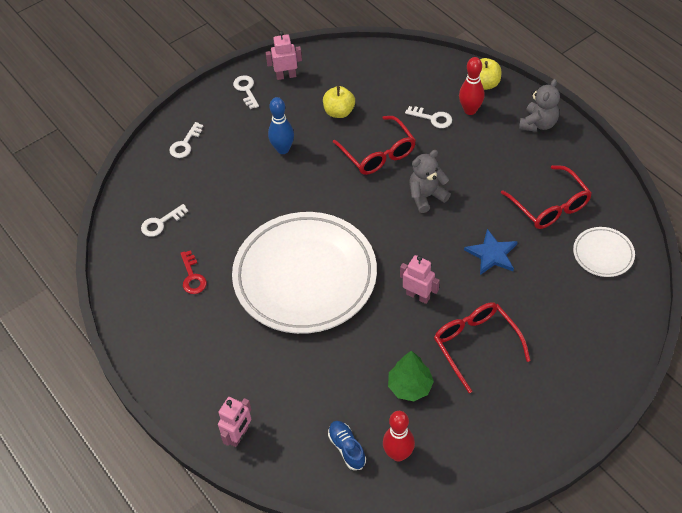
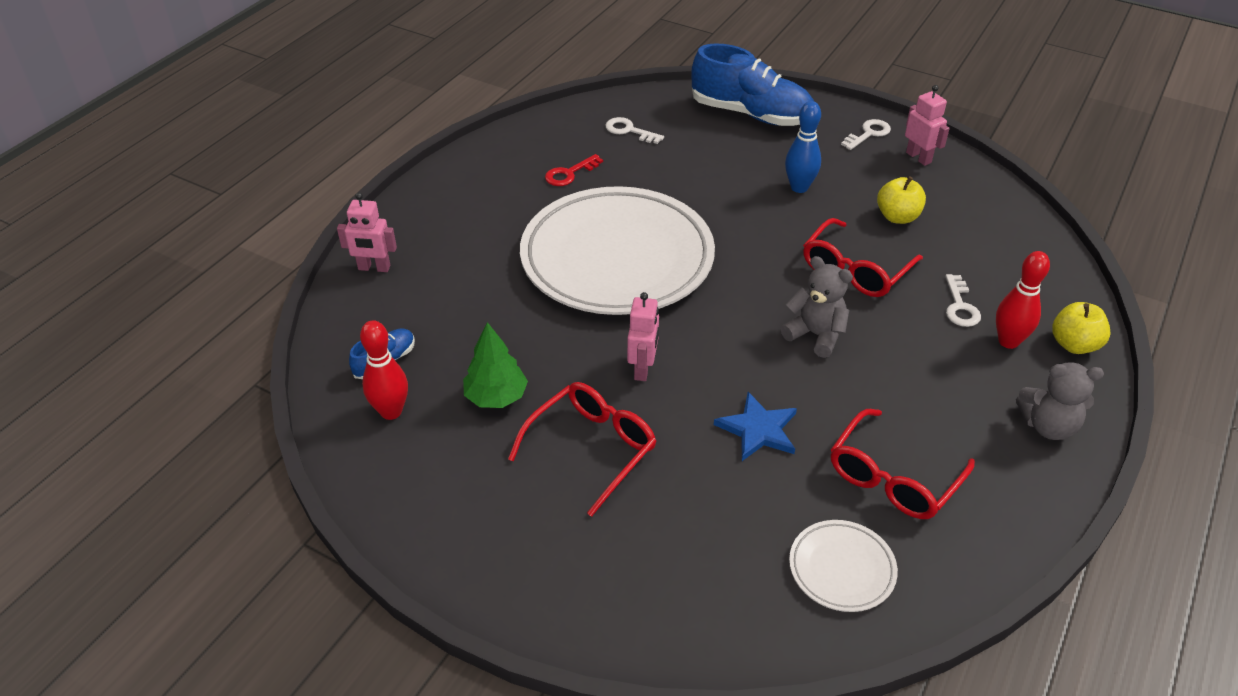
camera: 65 degrees right, 10 degrees down
(185, 144) = (751, 114): white key -> blue shoe

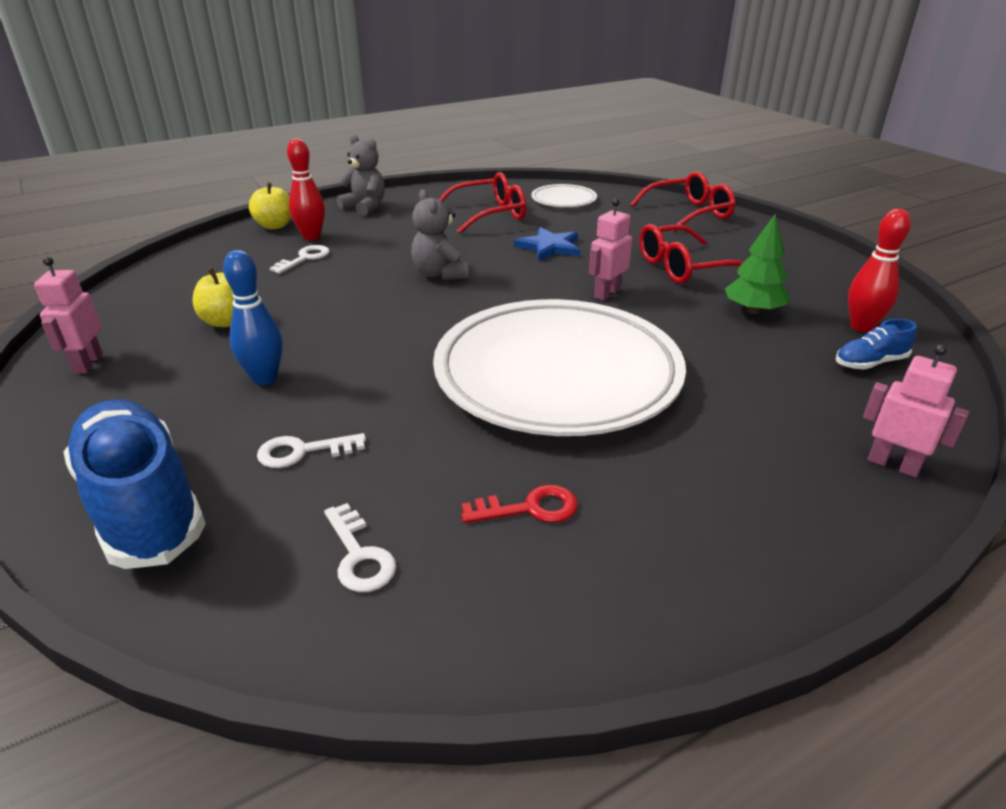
camera: 150 degrees left, 10 degrees down
(855, 270) = (339, 298): red glasses -> red glasses (689, 213)
(868, 134) = (72, 410): white key -> white key (303, 451)

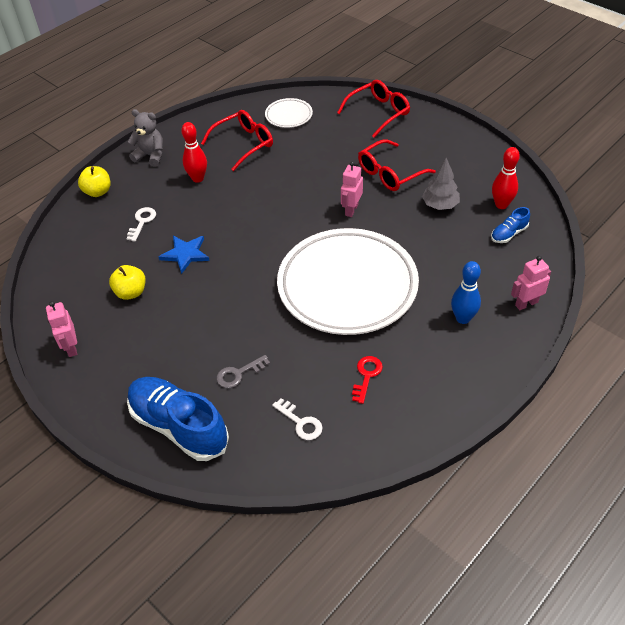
camera: 15 degrees left, 15 degrees up
(264, 378) = (185, 331): blue bowling pin -> blue bowling pin (463, 318)
(303, 451) = (239, 373): white key -> grey key
(311, 237) = (132, 198): red bowling pin -> red bowling pin (198, 178)
(440, 274) = (240, 216): grey teddy bear -> none
(529, 508) = (366, 376): red key -> red key turned 45 degrees counterclockwise
(549, 247) = (299, 172): blue star -> blue star (185, 254)
(753, 311) = (440, 205): green tree -> grey tree
(893, 464) = (526, 303): pink robot -> pink robot turned 45 degrees counterclockwise

